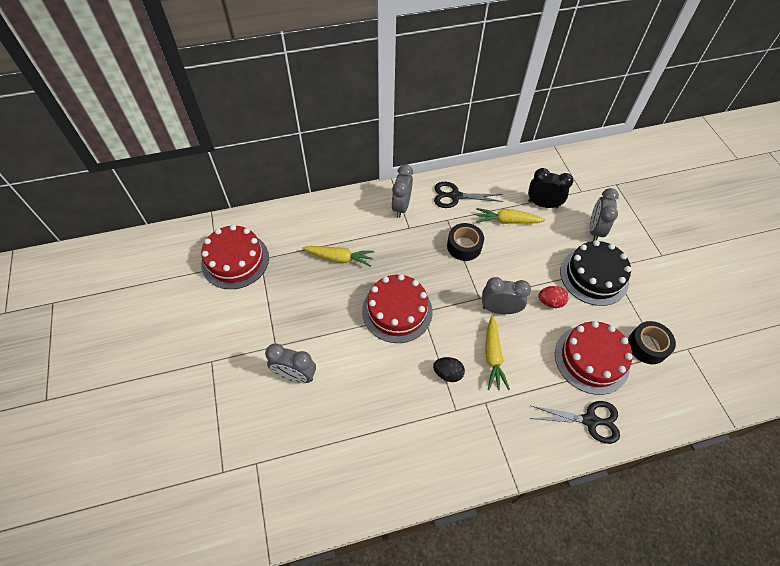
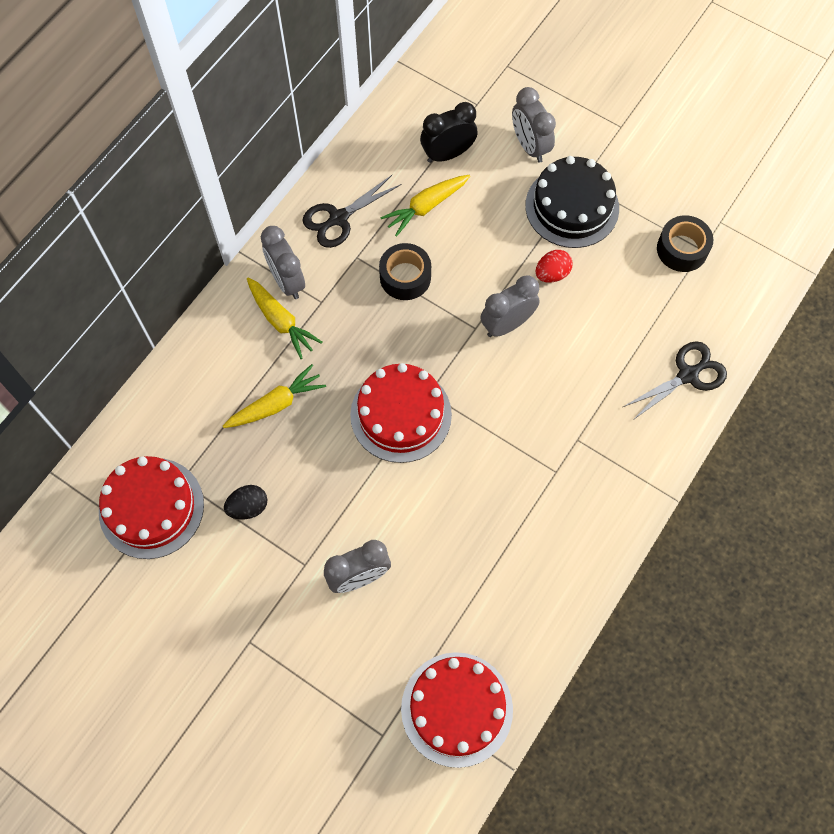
camera: 40 degrees left, 10 degrees up
(448, 373) = (515, 440): black egg -> black egg (248, 507)
(492, 357) = (544, 384): yellow carrot -> yellow carrot (281, 321)
(591, 359) = (641, 307): red cake -> red cake (457, 709)

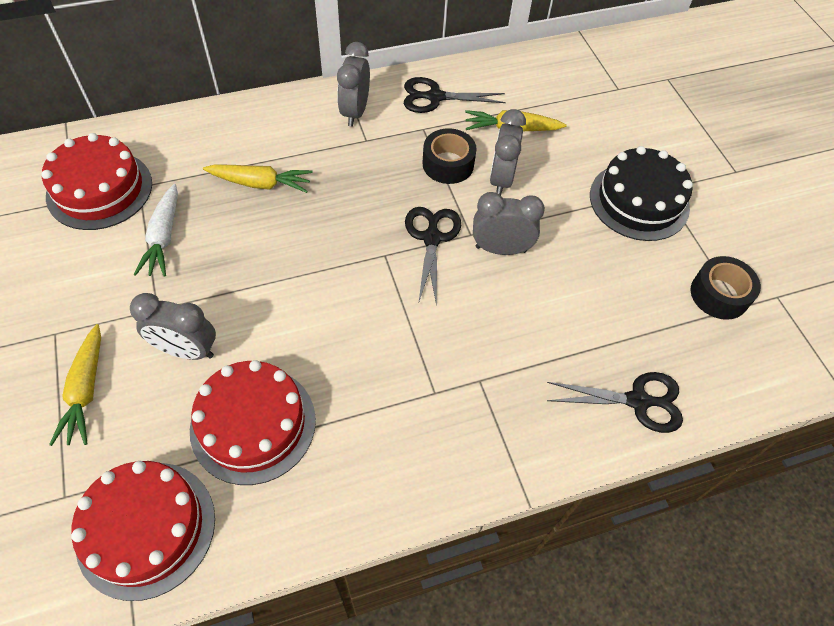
camera: 35 degrees right, 10 degrees down
(248, 507) = (163, 237): black egg -> white carrot
(281, 321) = (323, 134): yellow carrot -> yellow carrot (85, 391)
(401, 414) = (346, 255): red cake -> red cake (253, 424)
(448, 154) = (563, 106): black clock -> none
(450, 352) = (432, 238): none -> black scissors
(529, 146) = (639, 139): grey clock -> grey clock (501, 179)
(552, 274) = (576, 237): red egg -> none

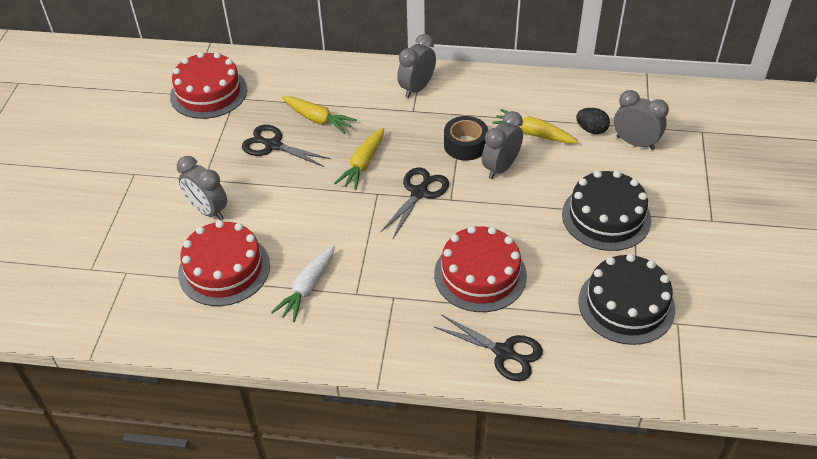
camera: 30 degrees right, 10 degrees down
(85, 391) = (134, 214): yellow carrot -> yellow carrot (363, 164)
(146, 528) = (127, 304): red cake -> red cake (480, 275)
(163, 237) = (232, 136): white carrot -> white carrot (307, 288)
(434, 97) = (486, 93): black scissors -> black scissors (273, 145)
(501, 249) = (467, 216): grey clock -> grey clock (635, 143)
(565, 107) = (591, 130): none -> black egg
(719, 294) = (626, 305): black tape -> black cake

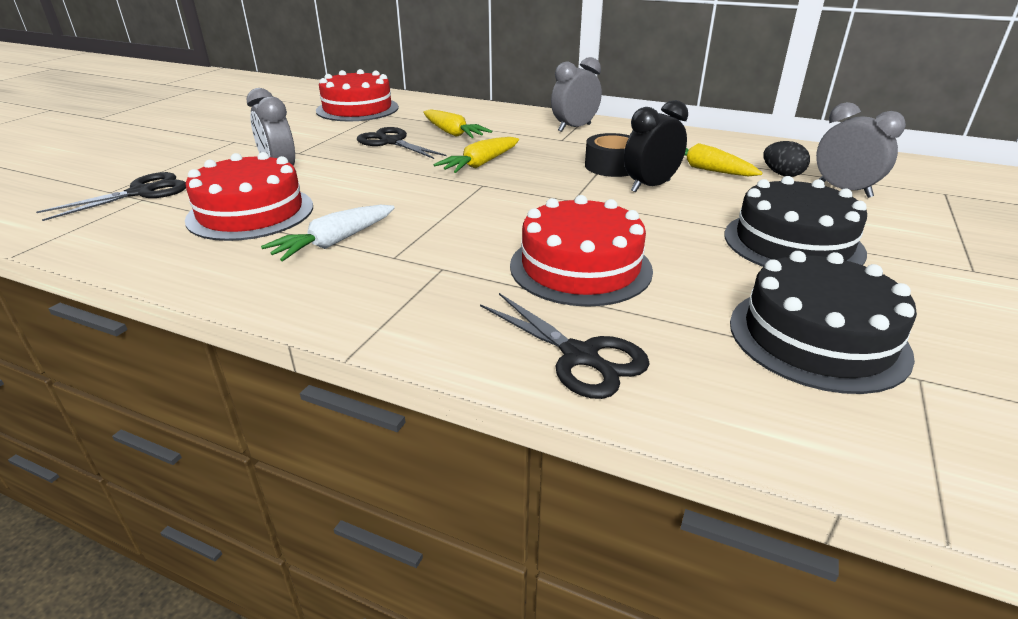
camera: 15 degrees right, 15 degrees down
(419, 192) = (535, 190): black scissors -> black scissors (142, 192)
(500, 167) = (650, 186): grey clock -> black clock

